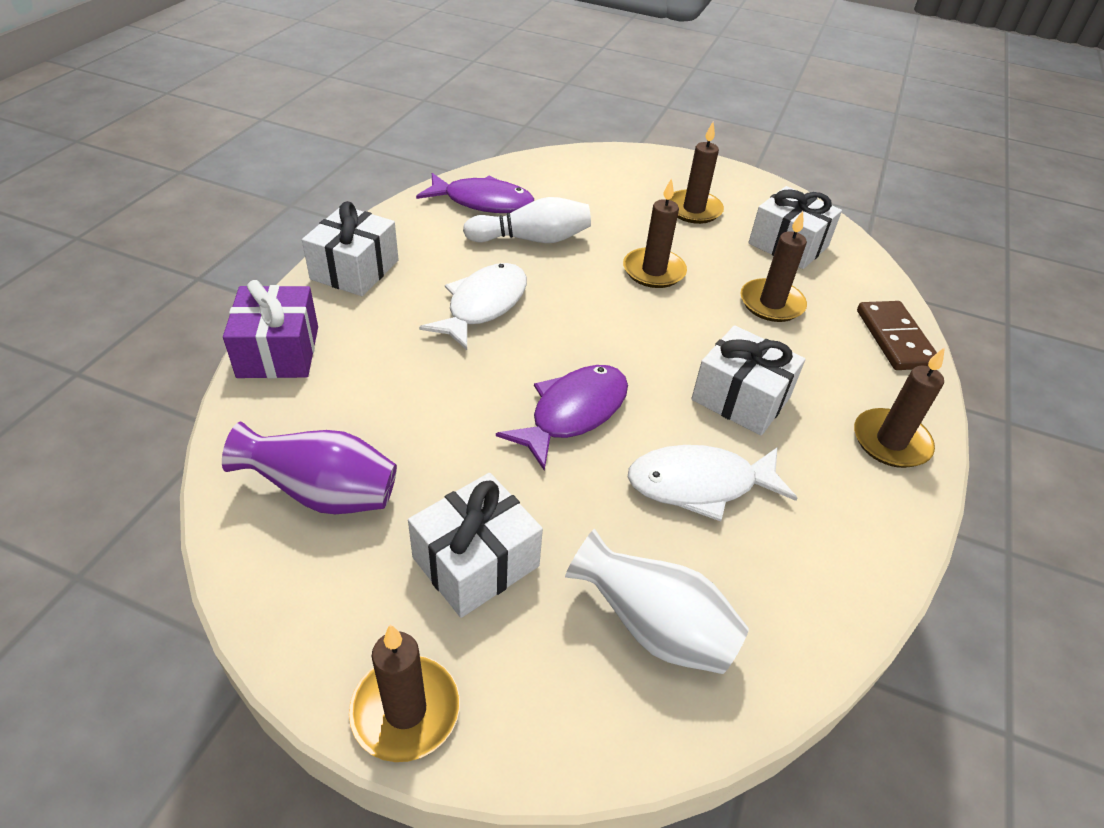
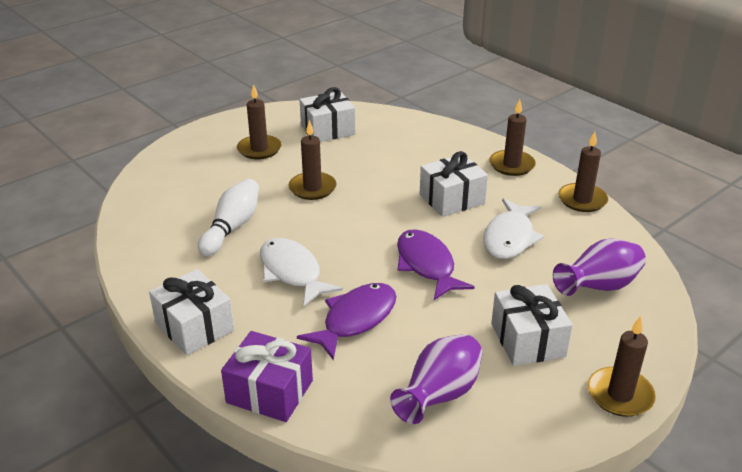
camera: 60 degrees left, 10 degrees down
(483, 202) = (161, 237): purple fish -> purple fish (355, 319)
(654, 628) = (598, 287): white vase -> purple vase
(771, 303) = (378, 157): brown candle -> brown candle (582, 200)
(895, 339) = (437, 131): brown domino -> none

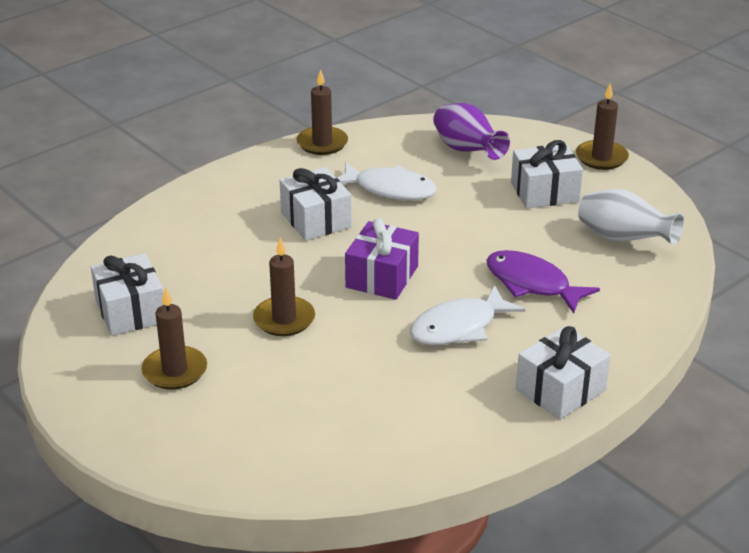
camera: 90 degrees left, 0 degrees up
(232, 227) = (371, 379): white bowling pin -> none
(270, 391) = (642, 332): purple gift -> purple gift (382, 277)
(426, 265) = (439, 240): purple fish -> none
(439, 395) = (623, 239): purple vase -> white vase
(511, 165) = (246, 177): brown candle -> none

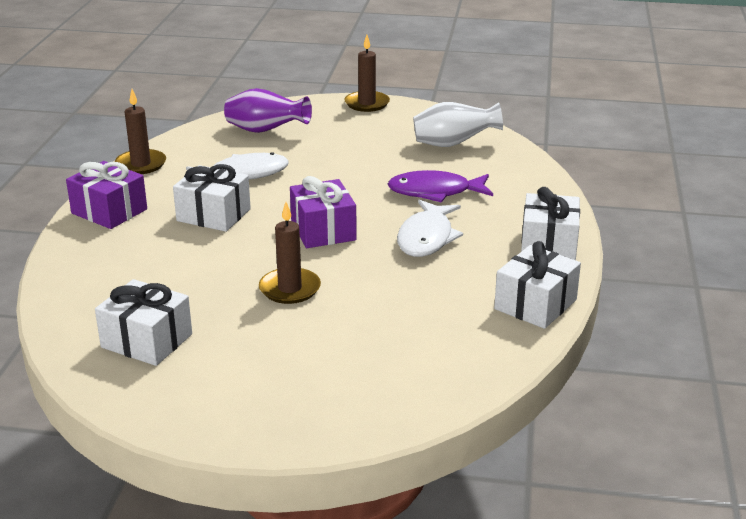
camera: 40 degrees left, 5 degrees down
(175, 371) = (253, 364): brown candle -> none
(244, 180) = (109, 211): none -> purple gift
(544, 192) = (360, 136): white gift -> white gift (535, 304)

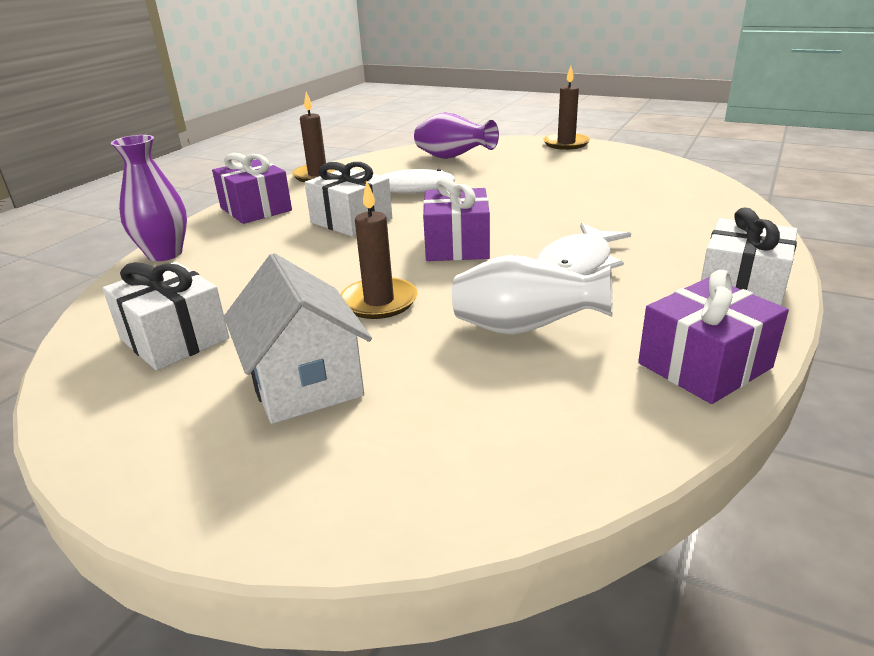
camera: 20 degrees right, 0 degrees up
(62, 269) = (165, 254): none -> purple vase
(276, 356) = (305, 383): none -> white house
(435, 192) = (606, 220): purple fish -> none
(453, 144) = (646, 180): white vase -> white vase (524, 329)
(535, 304) = (704, 365): white gift -> purple gift

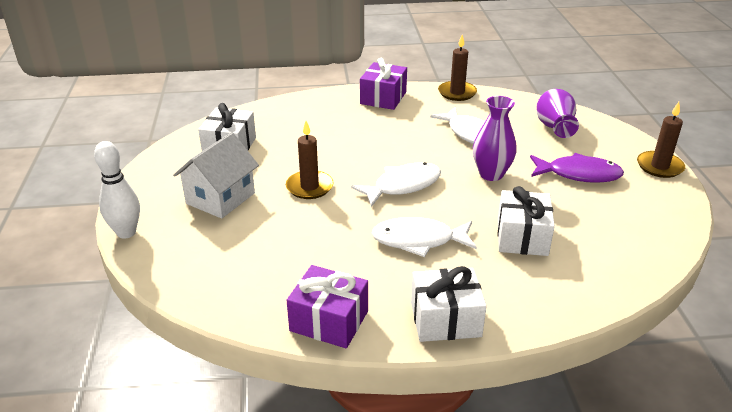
camera: 55 degrees right, 5 degrees up
(165, 254) = (303, 101): purple vase -> purple vase (491, 174)
(269, 529) = (126, 232): none -> white bowling pin
(351, 221) = (400, 135): white gift -> white gift (522, 237)
(457, 245) = (403, 186): purple gift -> white fish
(524, 329) = (319, 245): white vase -> none
(541, 169) = (579, 174): none -> purple fish

